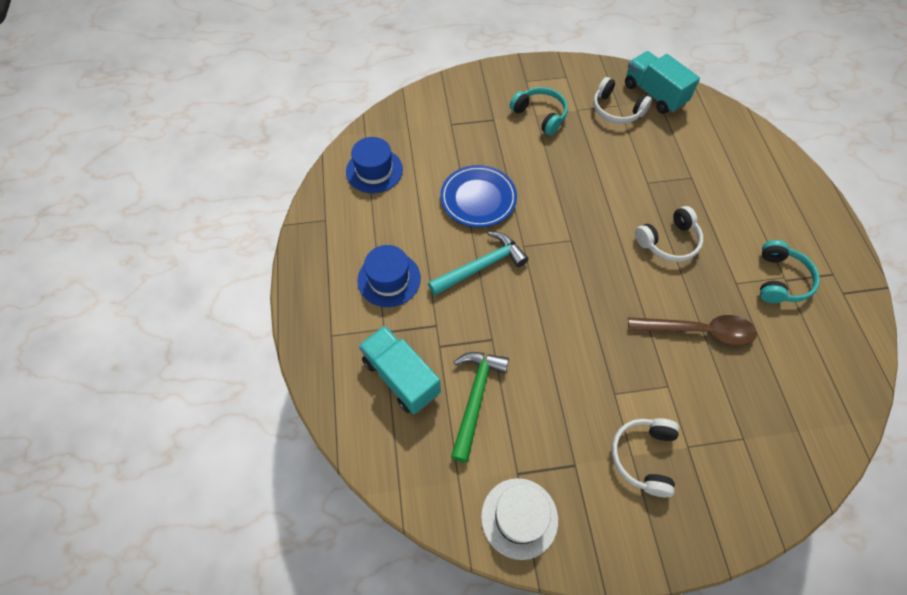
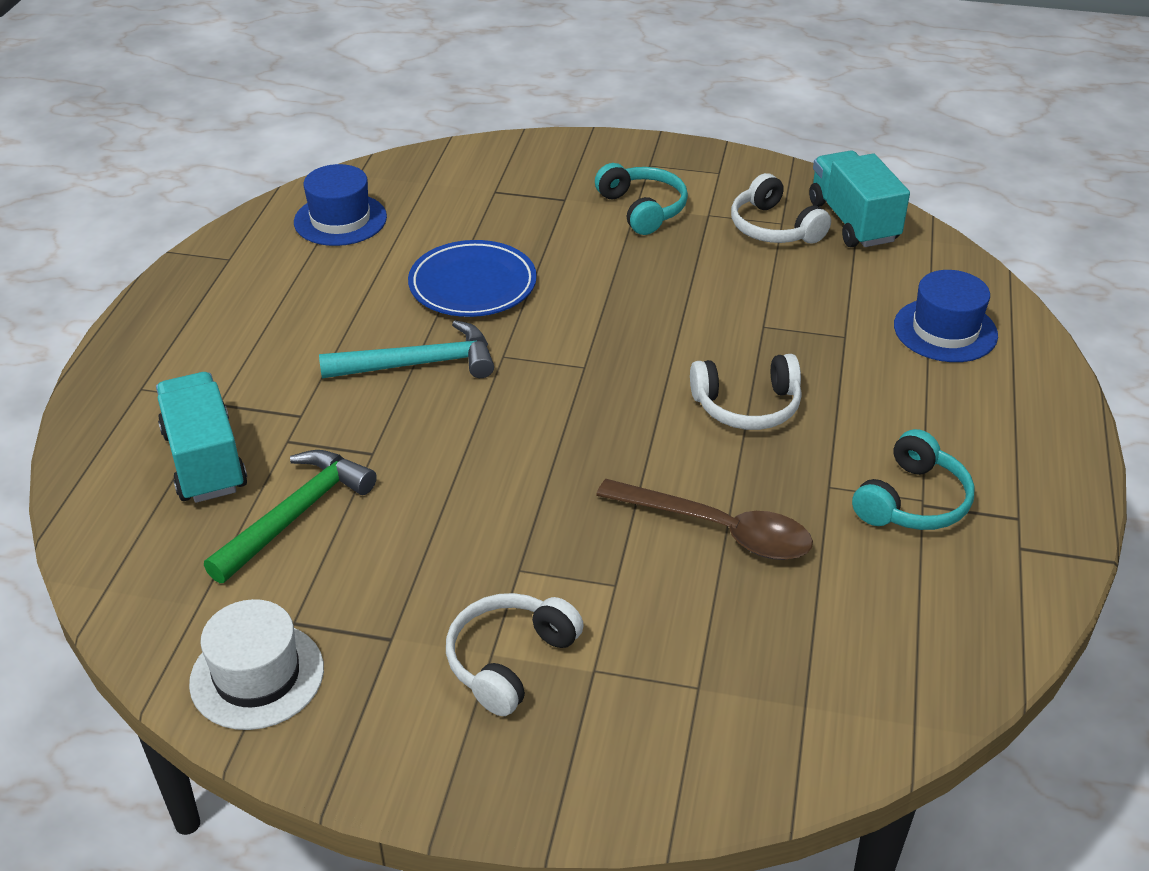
camera: 20 degrees right, 20 degrees down
(389, 279) = (270, 346): blue hat -> blue hat (945, 330)

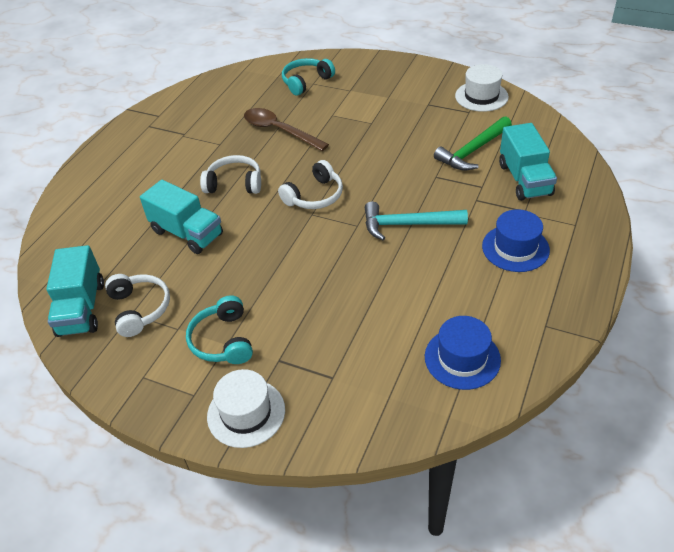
camera: 165 degrees left, 5 degrees up
(472, 285) = (366, 280): blue plate -> none
(509, 660) = (381, 94): white headphones -> white headphones (315, 196)
(582, 158) = (246, 413): none -> white hat
(776, 320) = (187, 233): none -> turquoise truck
(913, 501) = (187, 135): turquoise headphones -> turquoise headphones (306, 82)
(945, 330) = (97, 217): blue hat -> blue hat (515, 248)

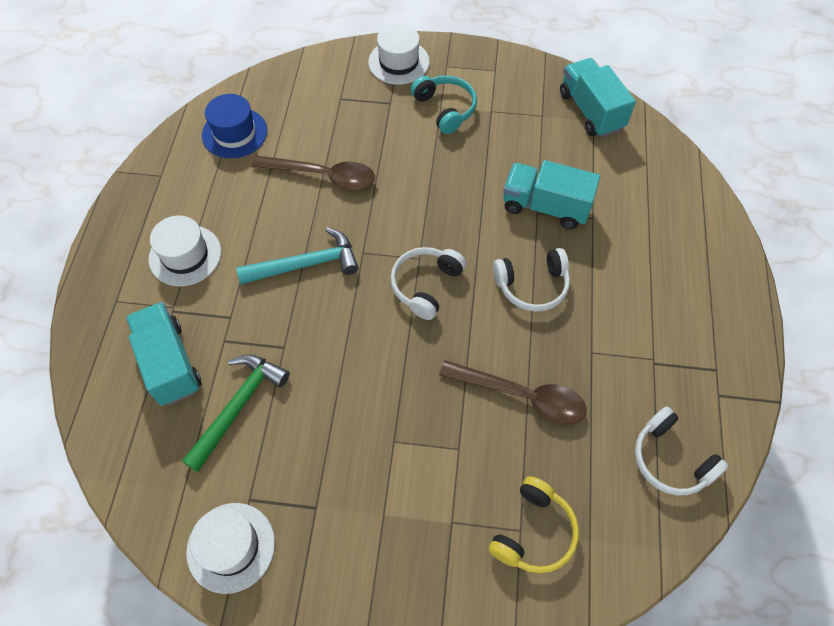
camera: 160 degrees right, 15 degrees up
(140, 309) = (537, 121): white headphones -> white headphones (670, 459)
(306, 82) = (534, 532): turquoise headphones -> yellow headphones
(375, 294) = (323, 176): none -> brown spoon
(515, 248) = (185, 255): blue hat -> white hat

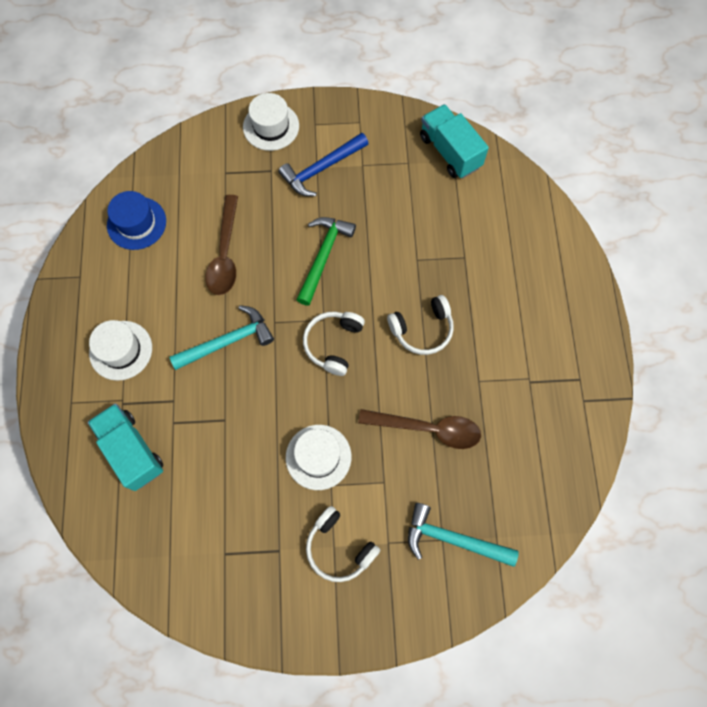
camera: 10 degrees left, 10 degrees up
(231, 547) = (218, 594): white hat -> white hat (318, 457)
(238, 406) = (198, 478): green hammer -> green hammer (323, 256)
(323, 176) = (225, 254): brown spoon -> brown spoon turned 90 degrees clockwise
(445, 109) = (321, 169): turquoise headphones -> blue hammer
(534, 532) = (453, 539): yellow headphones -> turquoise hammer
(545, 207) = (423, 253): turquoise truck -> none
(670, 459) = (551, 461): white headphones -> white headphones (339, 548)

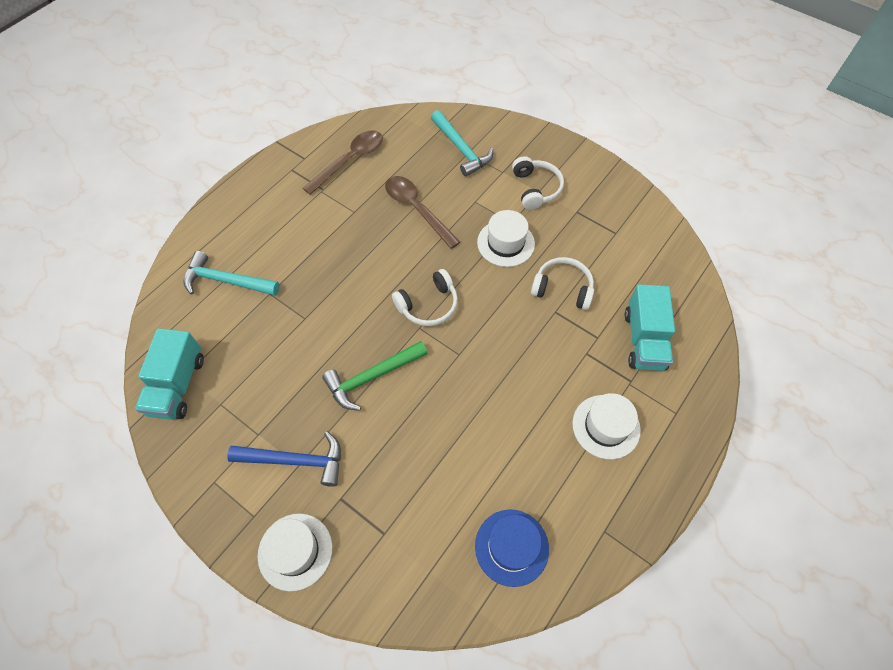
camera: 140 degrees left, 10 degrees down
(225, 254) = (452, 445): brown spoon -> brown spoon (350, 161)
(227, 341) = (508, 367): turquoise hammer -> turquoise hammer (226, 281)
(422, 329) = (355, 268): white headphones -> white headphones (562, 288)

